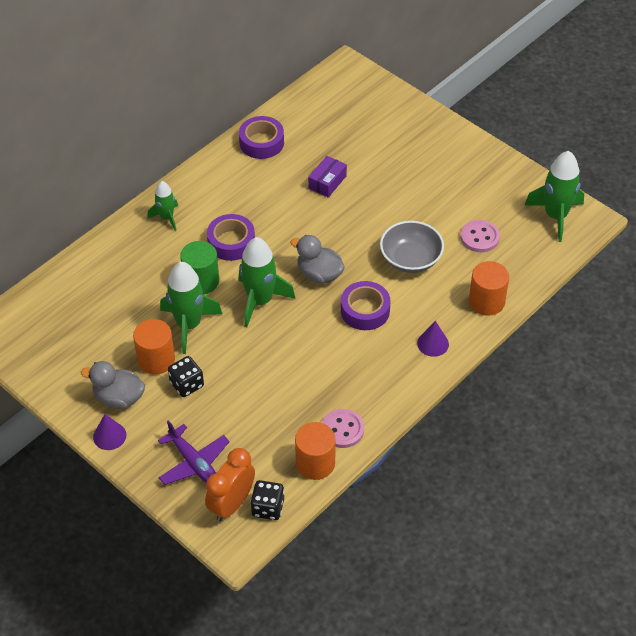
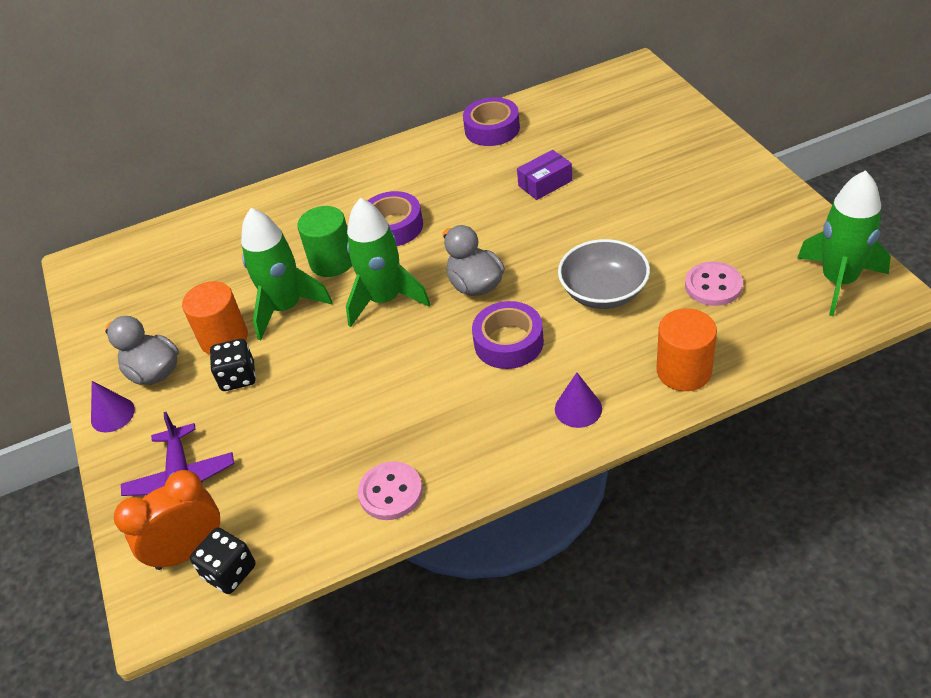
camera: 30 degrees right, 5 degrees down
(166, 218) = (339, 186): green rocket -> none
(315, 463) = (328, 529): orange cylinder -> none

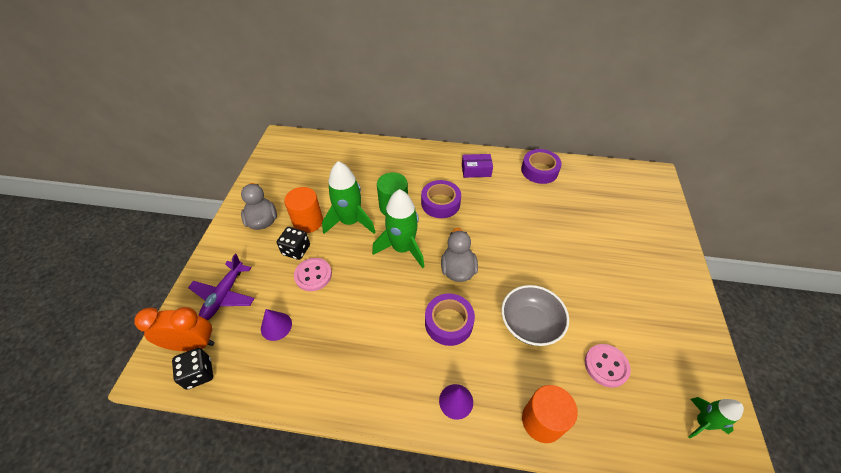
camera: 25 degrees right, 5 degrees up
(112, 414) = (226, 234): purple cone -> purple cone (276, 326)
(390, 492) = (311, 382): pink button -> pink button (313, 275)
(545, 183) = (546, 224): purple box -> purple box (476, 170)
(838, 281) = (702, 422): green rocket -> green rocket, size x0.58

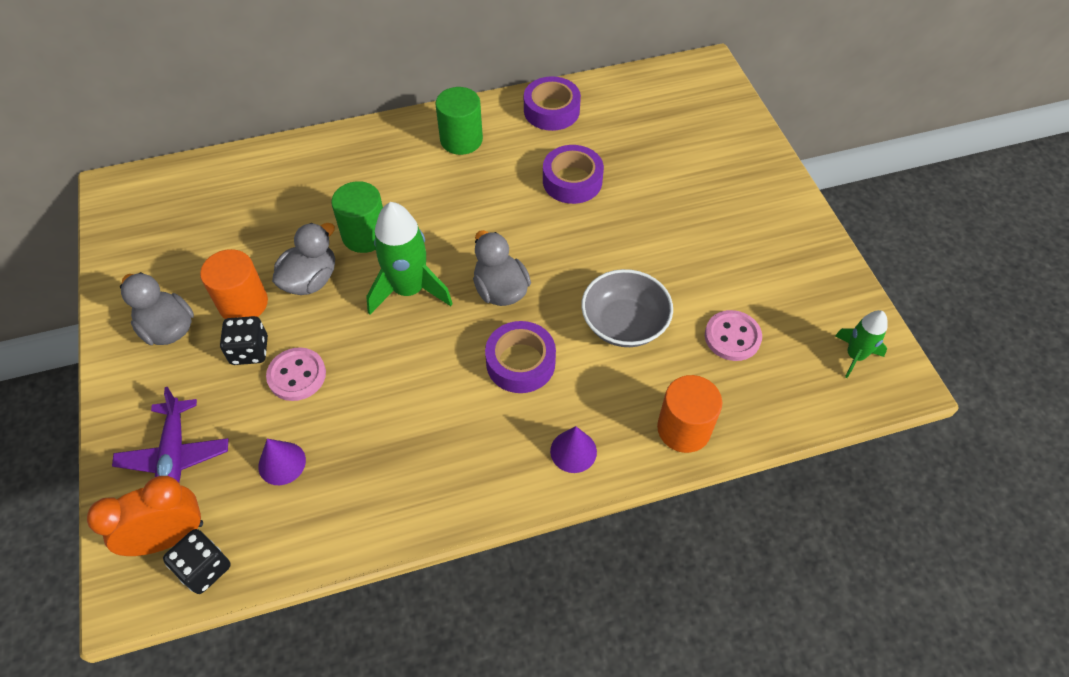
camera: 25 degrees left, 5 degrees up
(350, 221) = (310, 280): green rocket -> grey duck
(440, 203) = (432, 206): purple tape -> purple tape (572, 181)
(476, 170) = (461, 140): purple box -> green cylinder

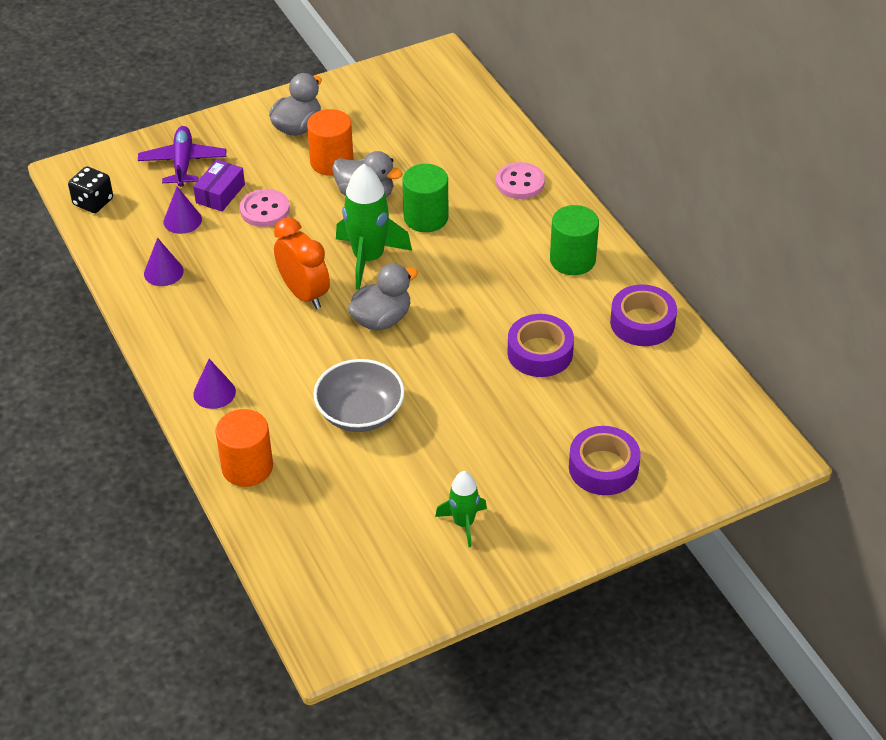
camera: 80 degrees right, 10 degrees down
(169, 537) = (116, 178): orange clock -> orange clock (304, 294)
(175, 455) = (183, 163): purple plane -> purple plane turned 105 degrees clockwise
(249, 351) = (284, 177): black dice -> none
(250, 418) = (220, 193): none -> purple box
(366, 490) = (163, 272): none -> purple cone
(520, 363) = (301, 345): purple tape -> purple tape (603, 467)
(732, 337) = (360, 498): pink button -> pink button (520, 182)
(855, 356) = (355, 602): green rocket -> green rocket (463, 523)

